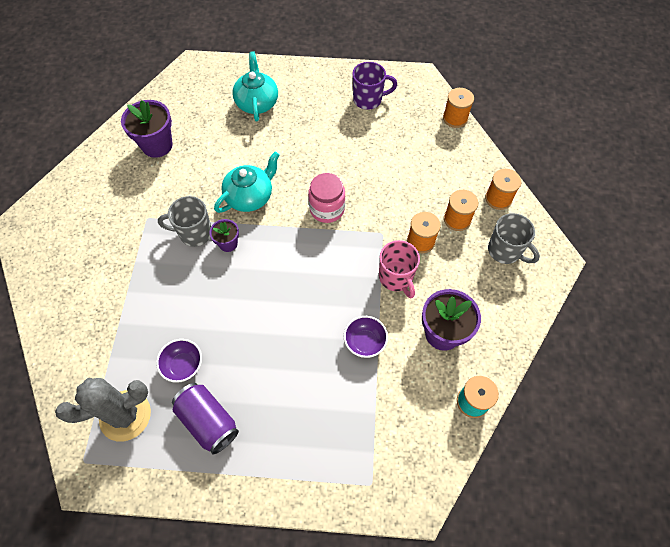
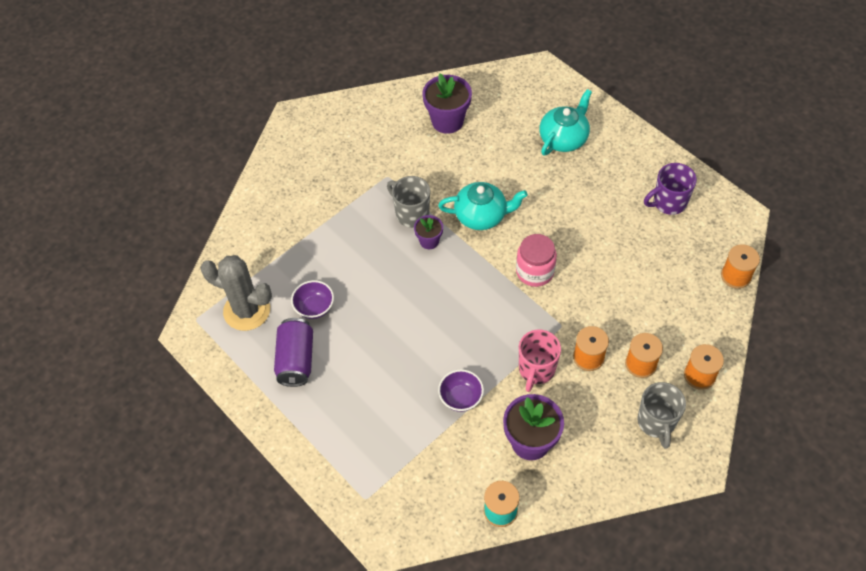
camera: 45 degrees right, 5 degrees down
(368, 99) = (668, 203): purple mug -> purple mug turned 120 degrees clockwise

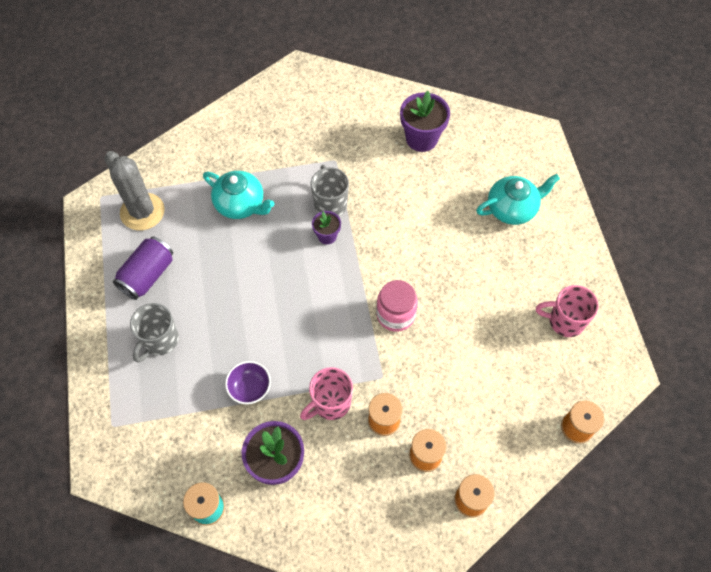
camera: 30 degrees right, 5 degrees up
(314, 307) = (194, 240): purple bowl -> none
(481, 216) = (388, 238): turquoise teapot -> turquoise teapot (241, 204)
(656, 423) = (398, 518): grey mug -> grey mug (160, 340)
(668, 203) = (564, 321): purple mug -> pink mug

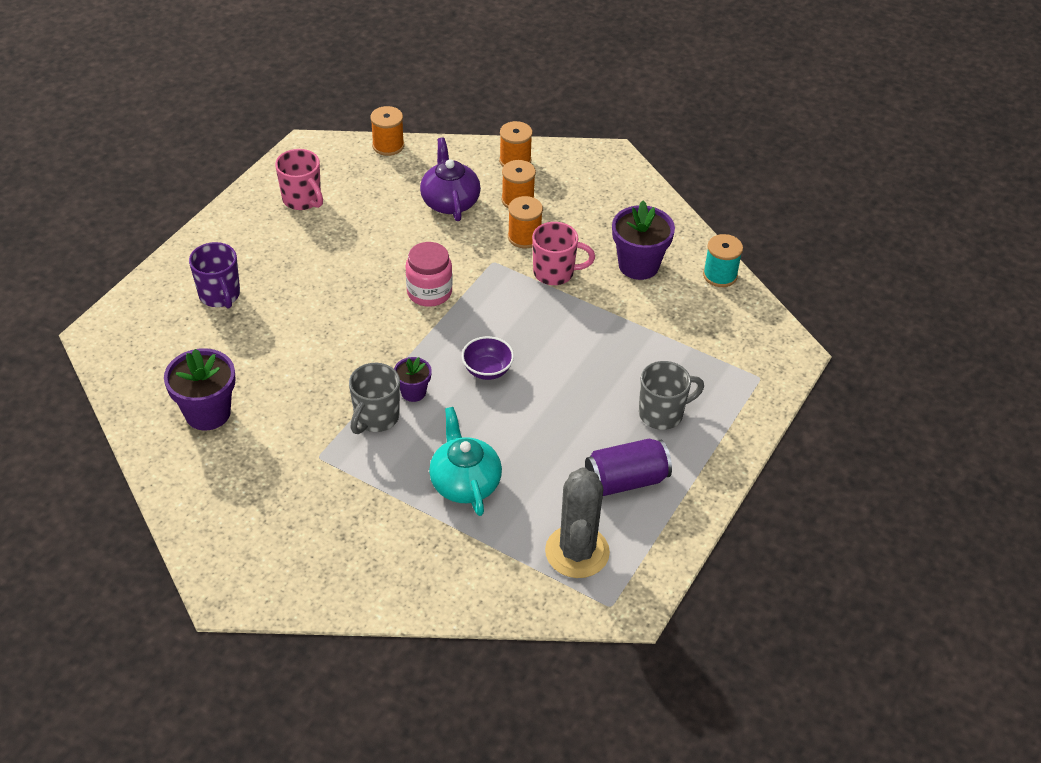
camera: 140 degrees left, 15 degrees down
(250, 388) = (612, 325): purple bowl -> purple bowl (487, 370)
(470, 409) = (450, 201): none -> purple teapot
(512, 208) = (220, 295): turquoise teapot -> purple mug

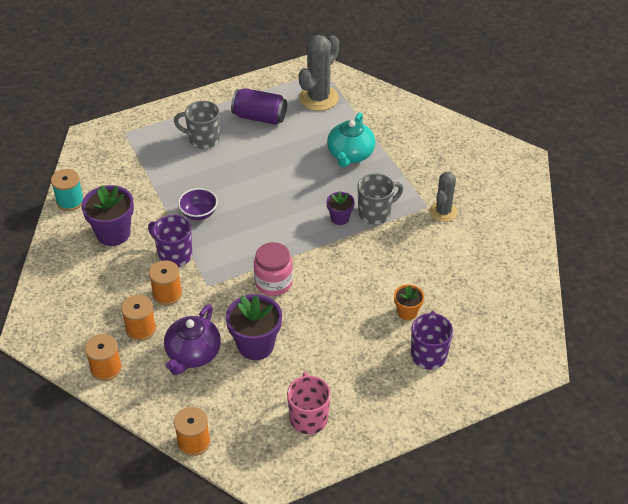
camera: 145 degrees left, 0 degrees up
(207, 413) = (483, 265): purple flower pot -> purple flower pot (255, 345)
(267, 325) = (407, 312): none -> orange flower pot
(293, 458) = (443, 212): none -> grey cactus
(487, 370) = (281, 210): purple bowl -> purple bowl (199, 213)
(555, 273) = (174, 255): pink mug -> purple mug

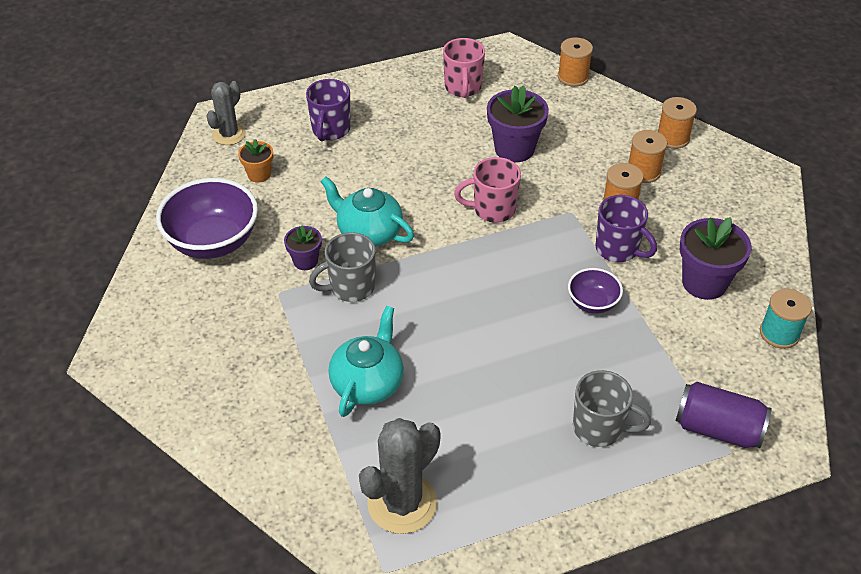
camera: 175 degrees left, 0 degrees up
(193, 354) = (582, 145): purple teapot -> none
(259, 117) = (507, 468): purple can -> purple can (717, 429)
(273, 282) = (492, 210): pink jar -> pink mug
(340, 218) = (400, 283): purple flower pot -> purple flower pot (305, 261)
(372, 256) = (368, 232): none -> turquoise teapot
(407, 312) = (342, 170): orange flower pot -> orange flower pot (259, 174)
(443, 212) = (259, 283): grey cactus -> grey cactus (229, 134)
(490, 240) = (213, 242): none -> purple bowl

